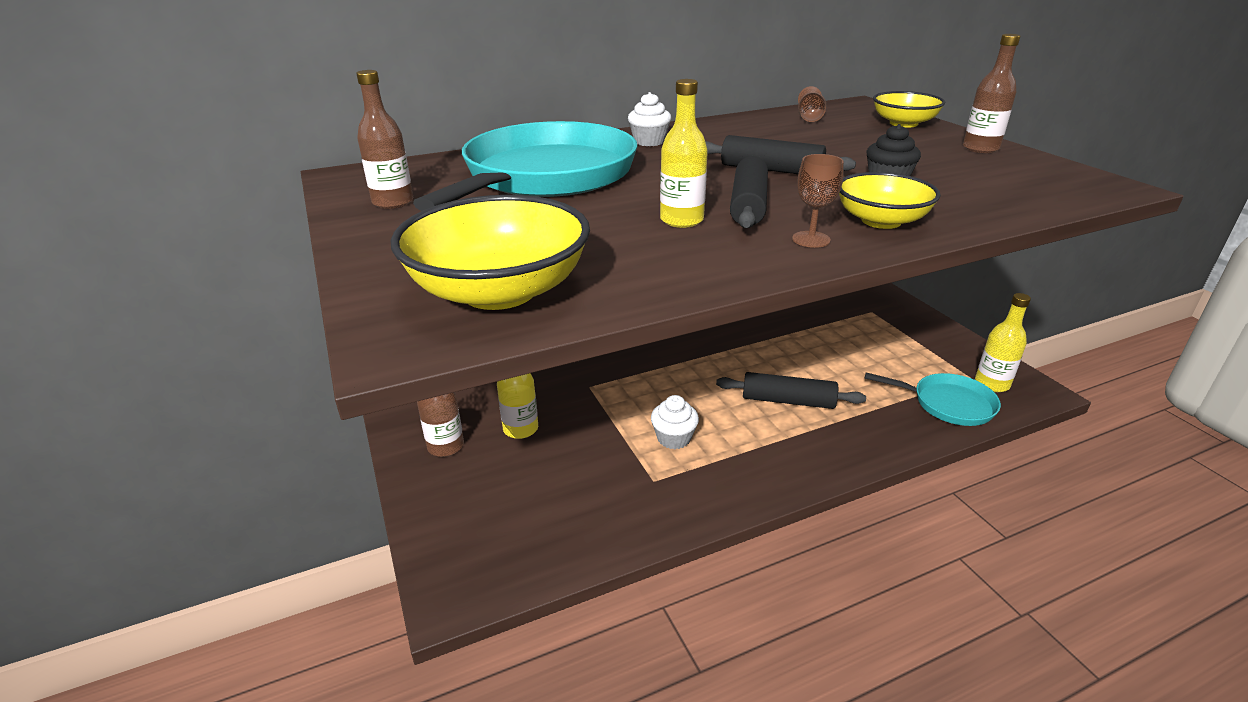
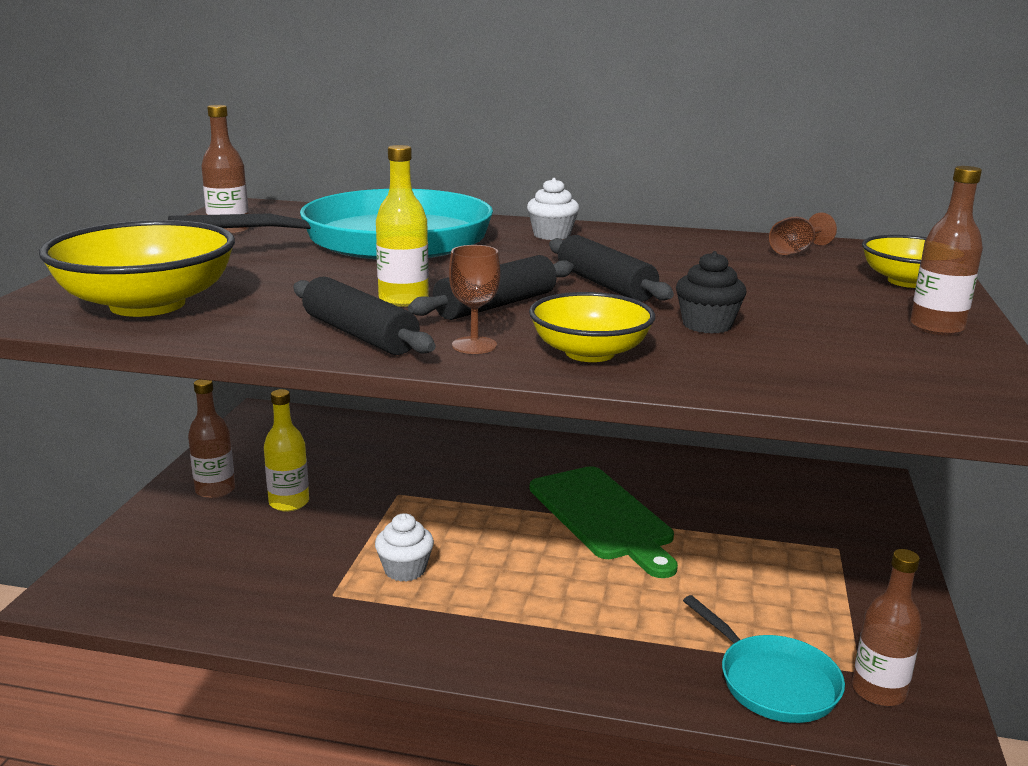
camera: 35 degrees right, 10 degrees down
(735, 345) = (603, 516): none -> green cutting board
(788, 401) = (575, 590): black rolling pin -> black rolling pin (359, 334)
(992, 384) = (878, 691): yellow bottle -> brown bottle

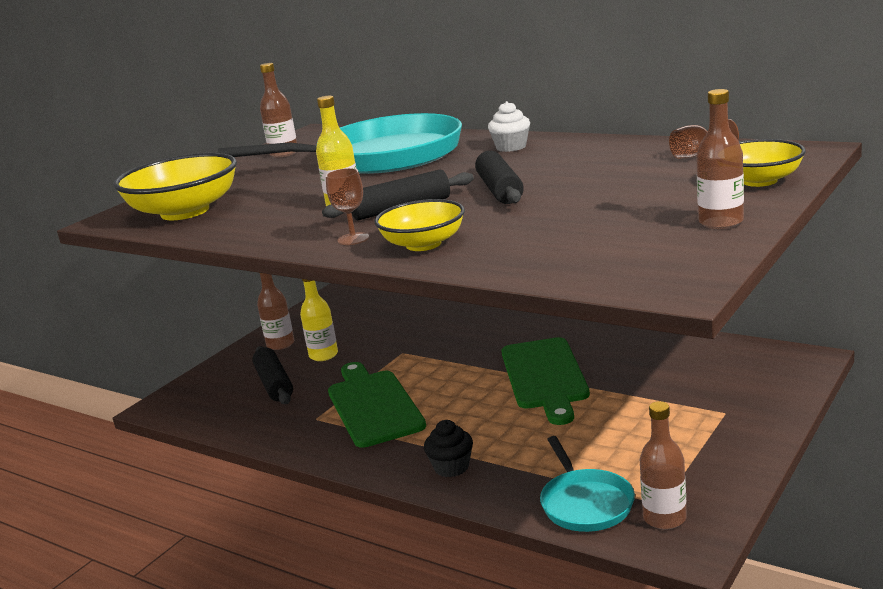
camera: 25 degrees right, 0 degrees up
(359, 334) = (289, 231): black rolling pin -> black rolling pin (274, 384)
(405, 570) = (373, 405): white cupcake -> green cutting board
(707, 325) = (535, 222): black cupcake -> black cupcake (451, 467)

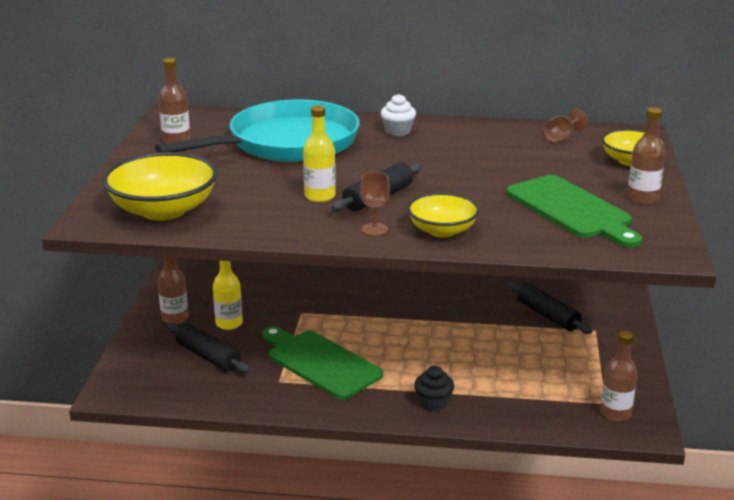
camera: 30 degrees left, 5 degrees up
(500, 190) = (442, 176): black rolling pin -> black rolling pin (547, 315)
(545, 377) = (442, 319): green cutting board -> green cutting board (572, 210)
(585, 503) = (555, 412): turquoise pan -> none

